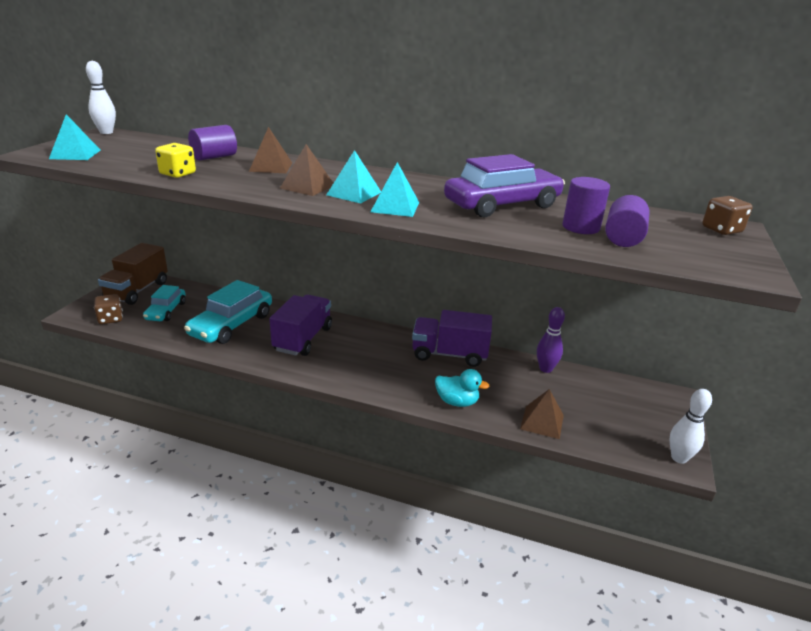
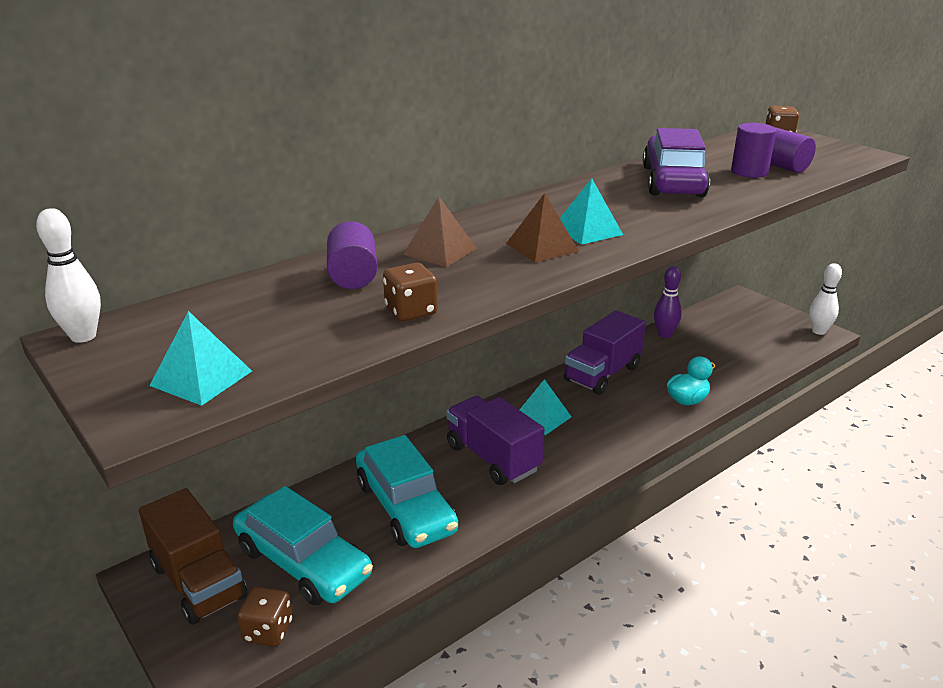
camera: 55 degrees left, 0 degrees up
(166, 311) = (303, 562): turquoise car -> turquoise car, size x1.65
(178, 174) = (411, 311): yellow dice -> brown dice
(395, 207) = (647, 222): turquoise pyramid -> turquoise pyramid (542, 417)
(542, 422) = (743, 369): brown pyramid -> none

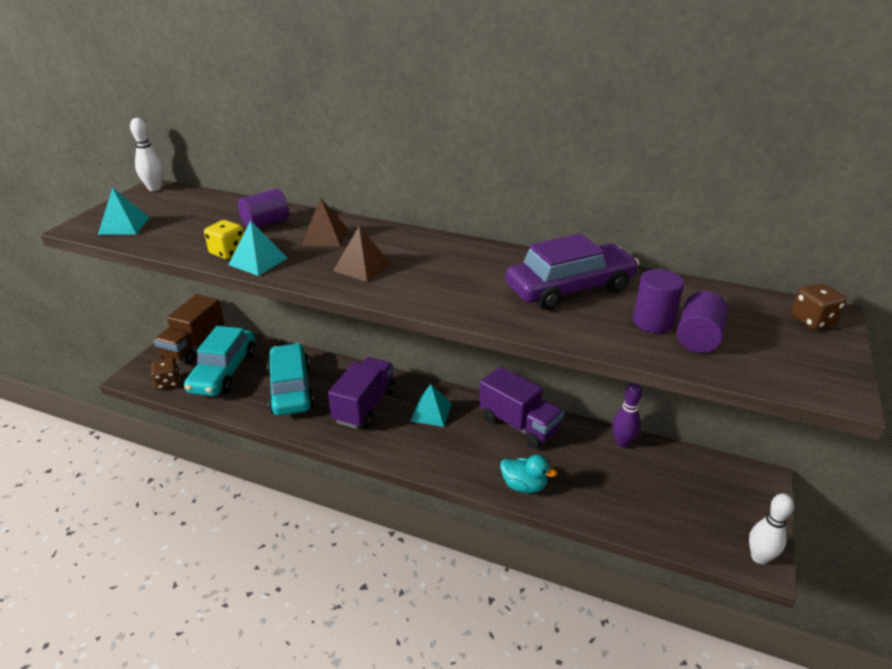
camera: 60 degrees right, 5 degrees up
(405, 507) = (291, 388): turquoise car -> turquoise car turned 135 degrees clockwise
(411, 311) = (228, 252): brown dice -> yellow dice
(587, 230) = (411, 276): turquoise pyramid -> turquoise pyramid (258, 261)
(602, 374) = (519, 424): purple truck -> purple truck turned 150 degrees counterclockwise

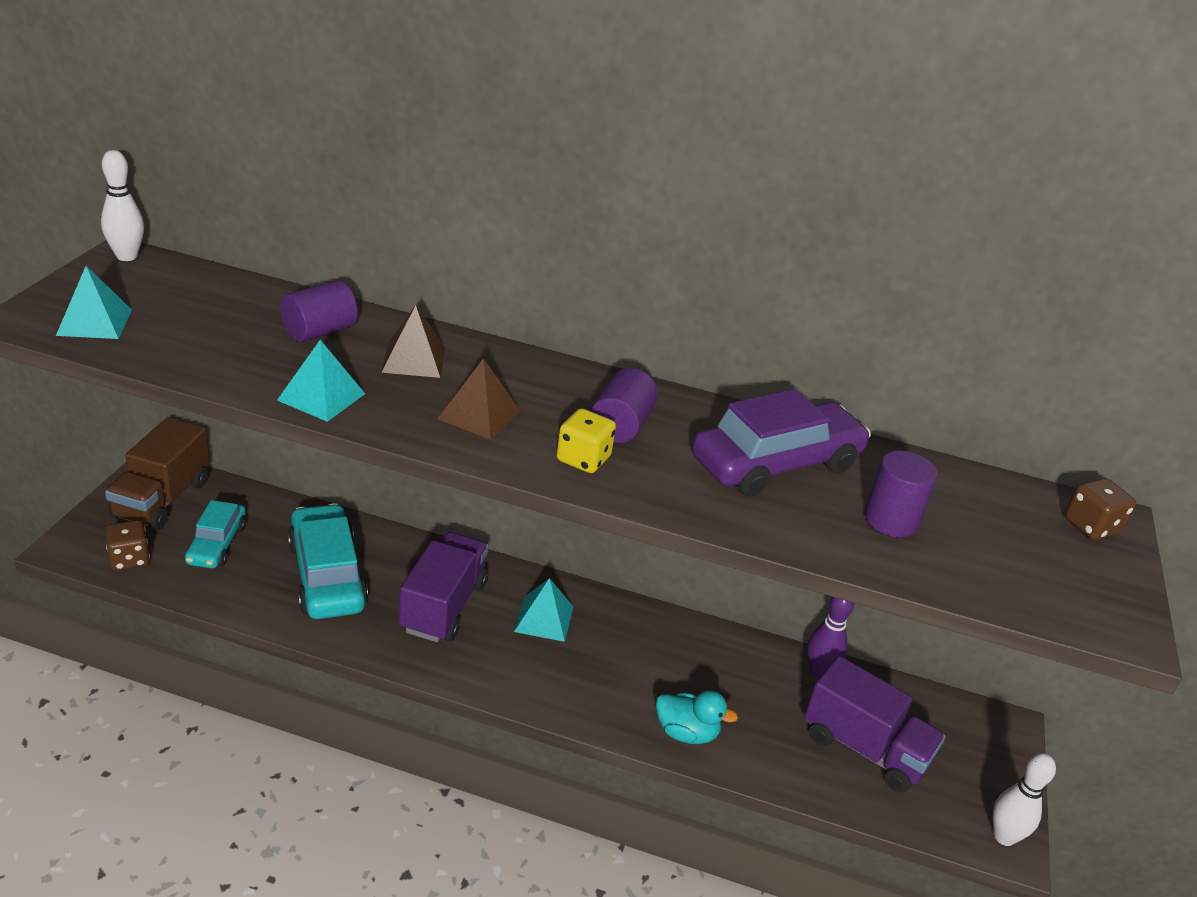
camera: 10 degrees left, 0 degrees up
(224, 372) = (216, 544): turquoise car -> turquoise car, size x0.61
(228, 252) = (272, 379): yellow dice -> yellow dice (583, 459)
(519, 424) = (673, 641): purple truck -> purple truck (864, 748)
(698, 338) = (950, 547): purple cylinder -> purple cylinder (621, 426)

